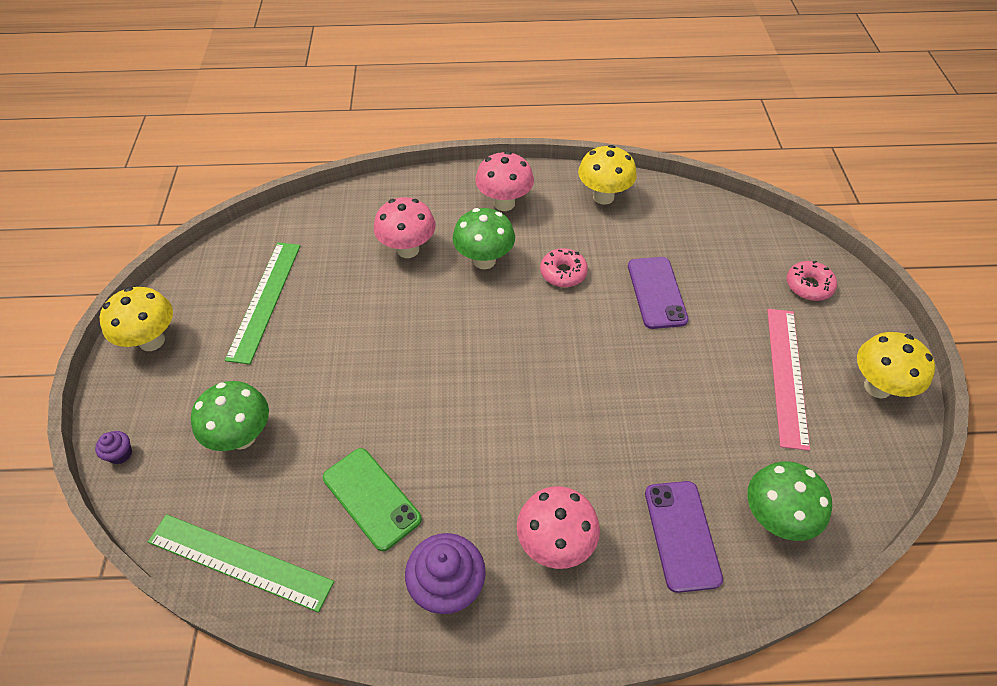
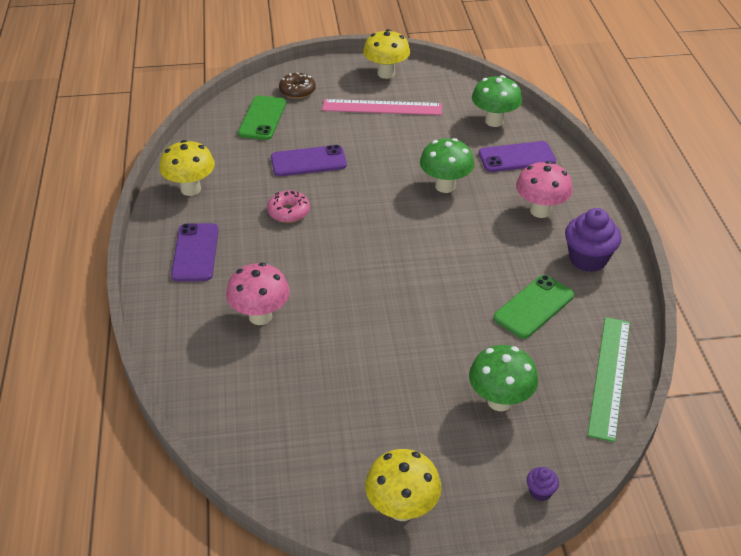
camera: 95 degrees left, 10 degrees down
(264, 300) = (335, 420): green ruler -> none
(484, 260) = (274, 261): green mushroom -> green mushroom (445, 186)
(504, 203) = (195, 252): pink mushroom -> purple phone
(741, 252) = (262, 118): none -> green phone
(808, 286) = (297, 91): pink donut -> brown donut

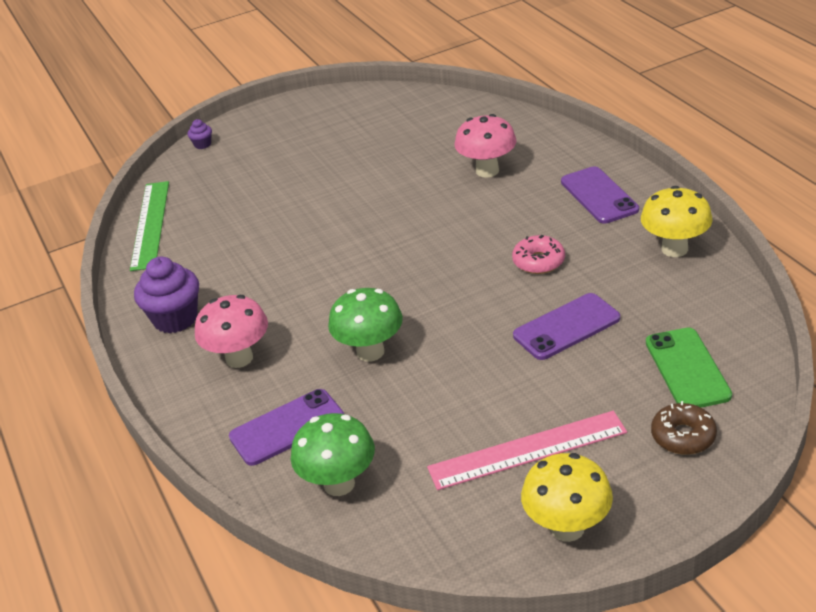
camera: 165 degrees right, 5 degrees down
(402, 509) = (300, 110): yellow mushroom -> none
(500, 401) = (245, 181): green mushroom -> none
(534, 307) = (228, 256): green phone -> none

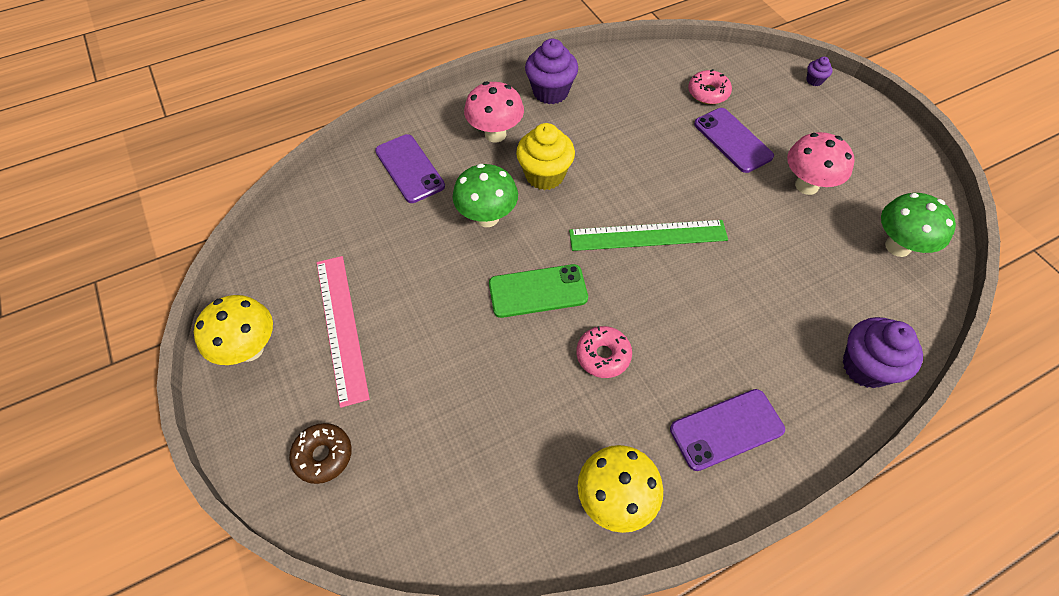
camera: 85 degrees right, 20 degrees up
(150, 224) = (681, 61): green ruler -> green ruler (648, 235)
(205, 207) = (708, 93): none -> pink donut
(311, 313) = (544, 175): none -> yellow cupcake
(339, 484) = (342, 202): green mushroom -> green mushroom (897, 246)
(487, 171) = (776, 316): pink mushroom -> pink mushroom (806, 185)
(531, 132) = (866, 367): none -> purple cupcake
(566, 327) = (495, 372): purple phone -> purple phone (732, 140)
(687, 369) = (412, 476): green phone -> green phone (538, 291)

